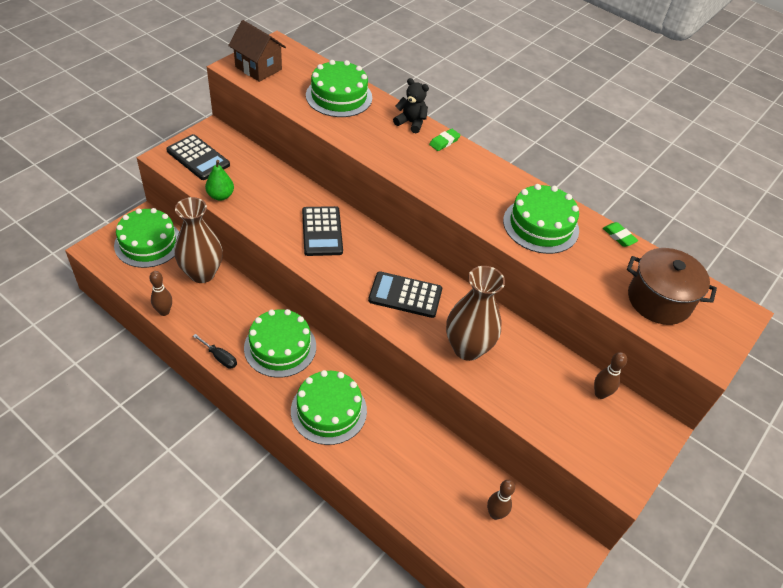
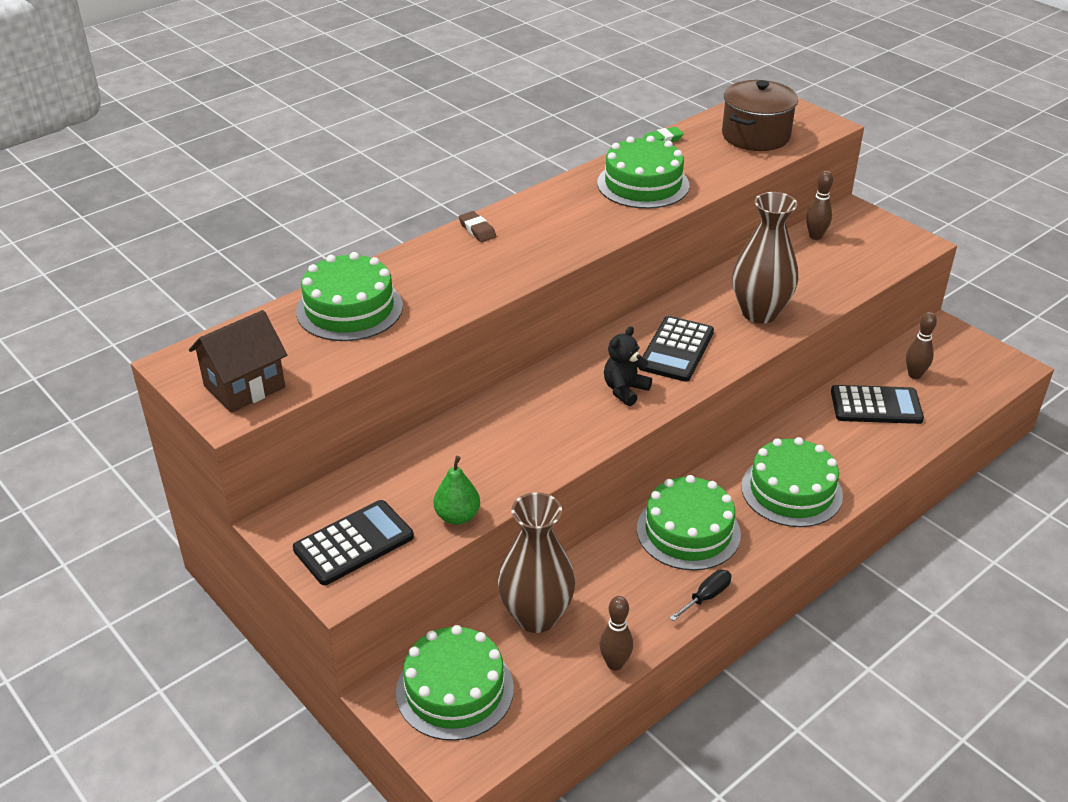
camera: 75 degrees left, 10 degrees down
(322, 231) = (553, 412): black calculator -> black calculator (876, 406)
(411, 123) = (430, 251): black teddy bear -> black teddy bear (625, 390)
(444, 142) = (477, 230): green eraser -> brown eraser

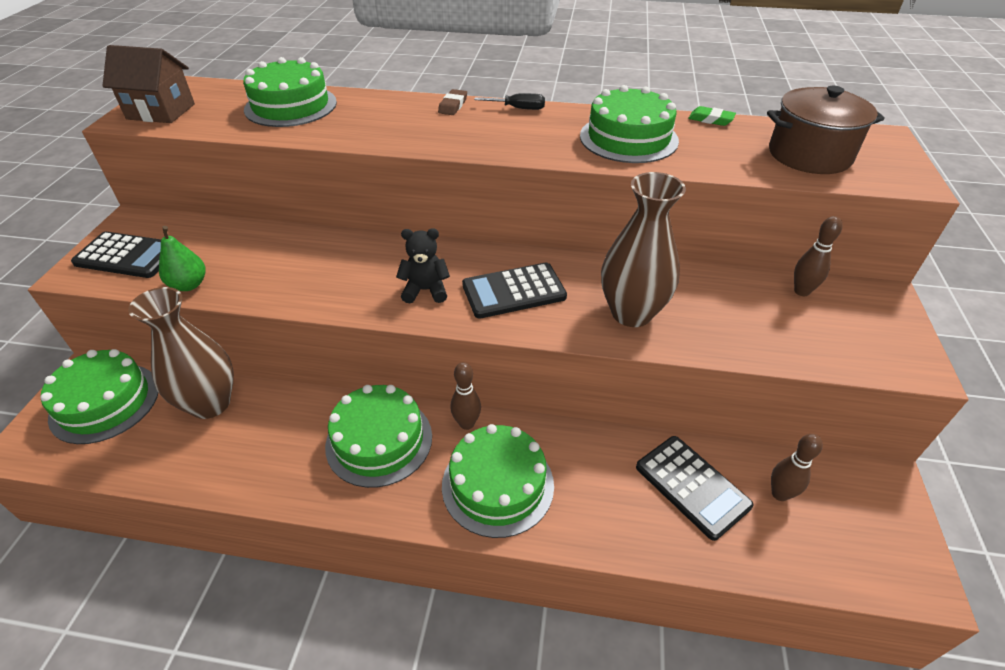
camera: 50 degrees right, 5 degrees up
(615, 664) = (181, 479): brown bowling pin -> brown bowling pin (466, 423)
(706, 597) = (304, 497): black screwdriver -> black screwdriver (518, 108)

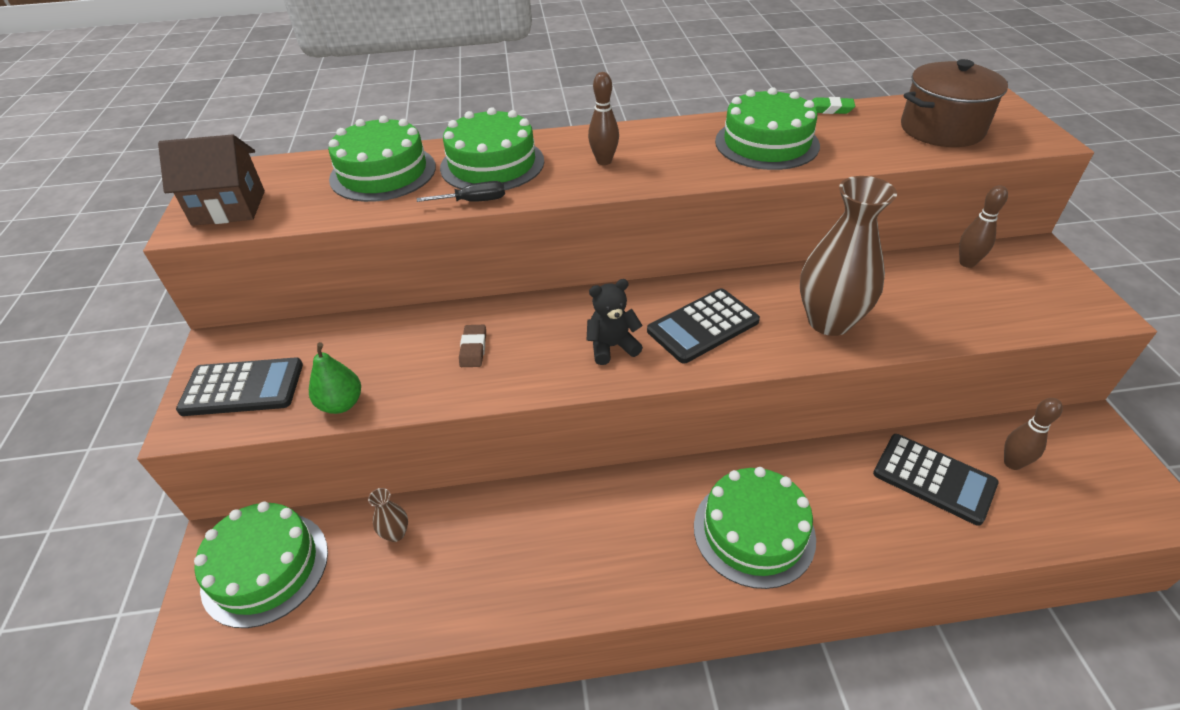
camera: 15 degrees left, 0 degrees up
(210, 403) = (396, 533): brown vase -> brown vase, size x0.41
(379, 441) = (608, 521): green cake -> green cake (492, 164)
(453, 105) = (564, 140): brown eraser -> brown eraser (473, 349)
(466, 423) = (688, 477): brown bowling pin -> brown bowling pin (604, 161)
(518, 108) = (635, 131): black screwdriver -> black screwdriver (474, 201)

